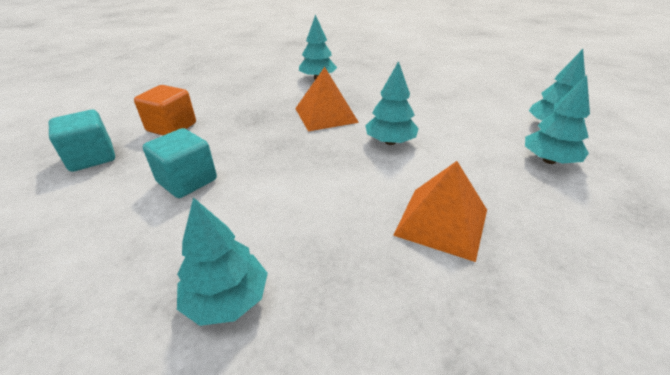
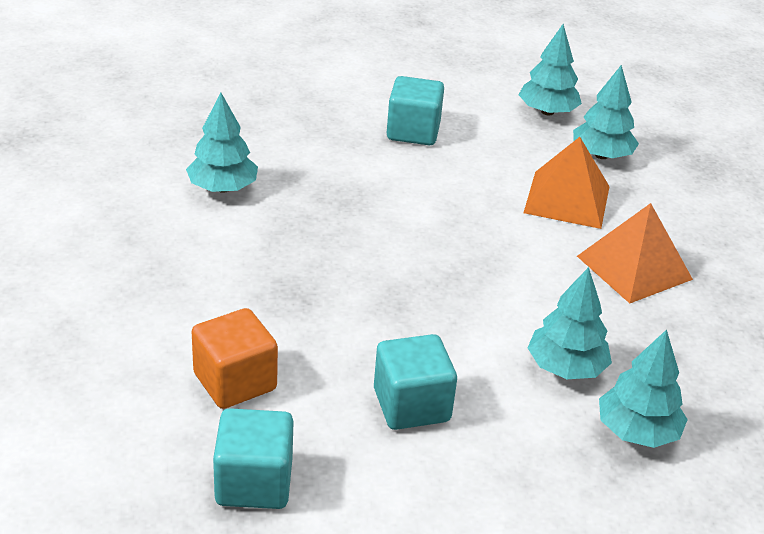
camera: 60 degrees left, 0 degrees up
(326, 115) = (355, 235): orange pyramid -> orange pyramid (567, 199)
(390, 142) = (474, 223): turquoise tree -> turquoise tree (565, 367)
(443, 98) = (413, 132): none -> turquoise cube

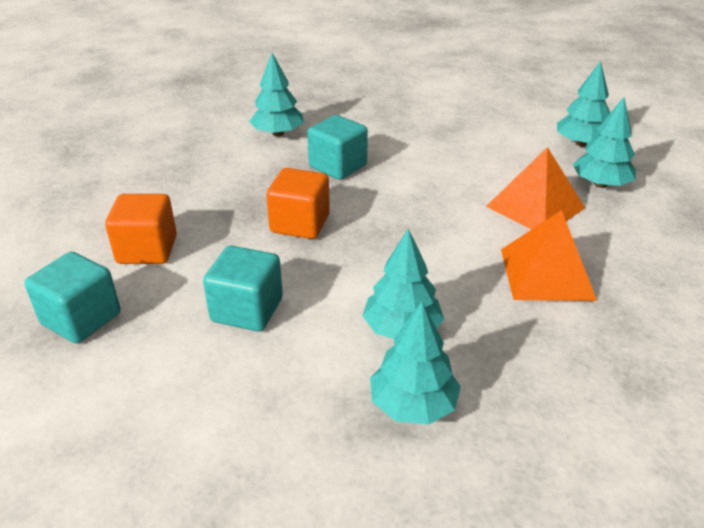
camera: 35 degrees right, 0 degrees up
(365, 293) = (300, 224): none -> orange cube
(413, 132) = (452, 132): turquoise cube -> turquoise cube (338, 166)

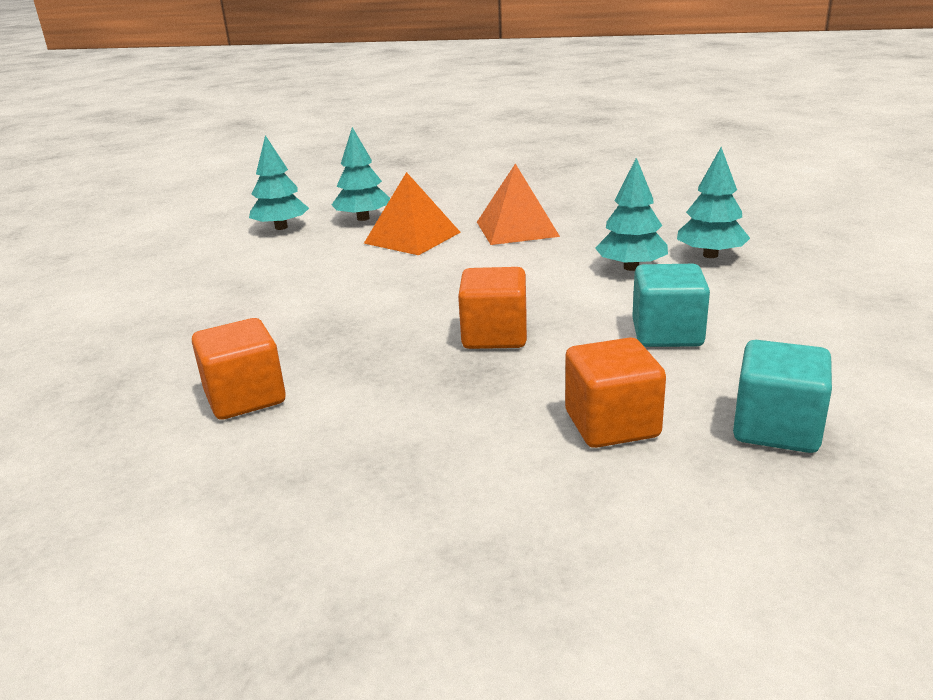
camera: 100 degrees left, 10 degrees down
(278, 133) = (245, 398): turquoise tree -> orange cube
(338, 166) = (348, 336): turquoise cube -> none

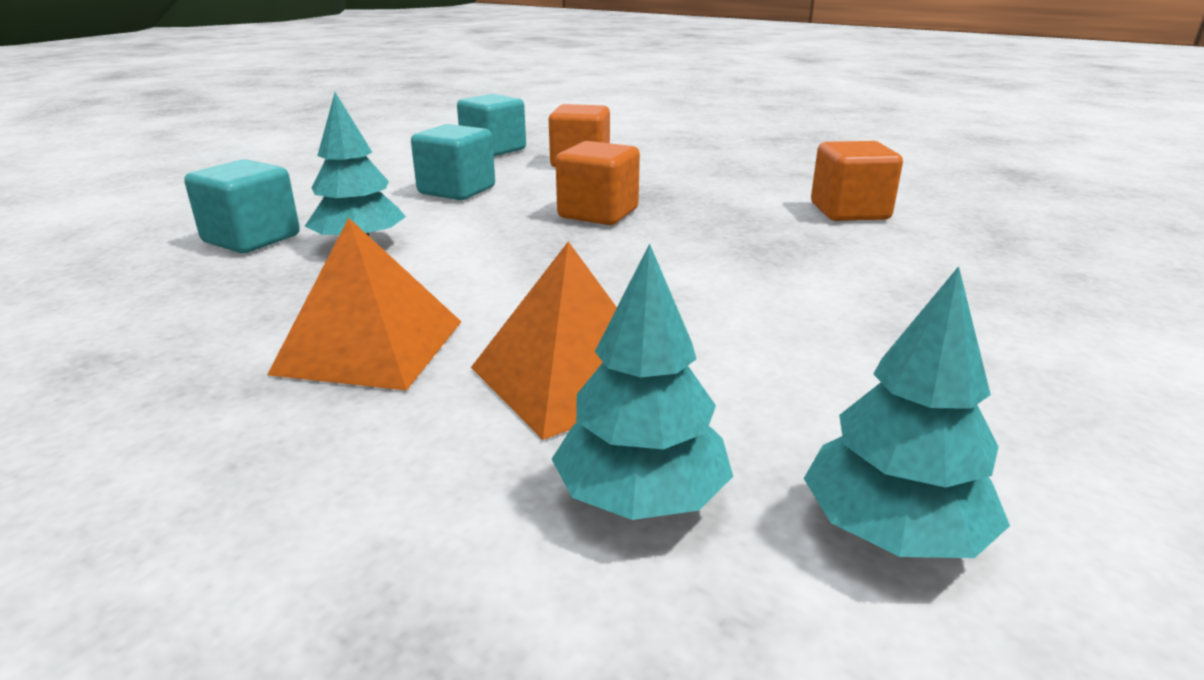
camera: 160 degrees left, 0 degrees up
(710, 255) = (252, 239): turquoise tree -> turquoise cube

